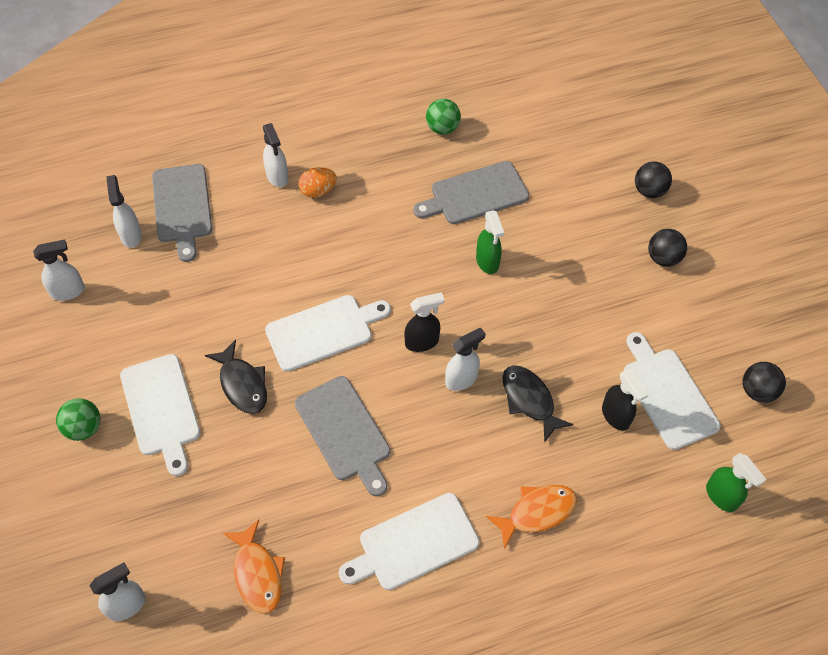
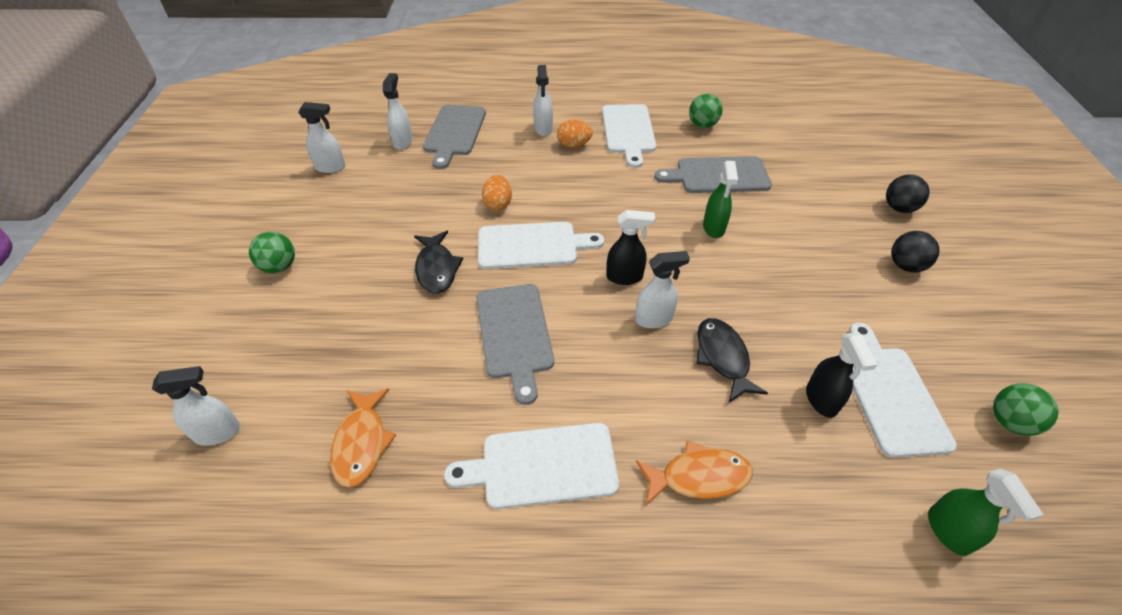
camera: 20 degrees right, 10 degrees down
(161, 409) = (354, 269): white cutting board -> white cutting board (628, 131)
(269, 290) = (498, 204): none -> orange egg
(757, 391) = (1010, 422): black ball -> green ball

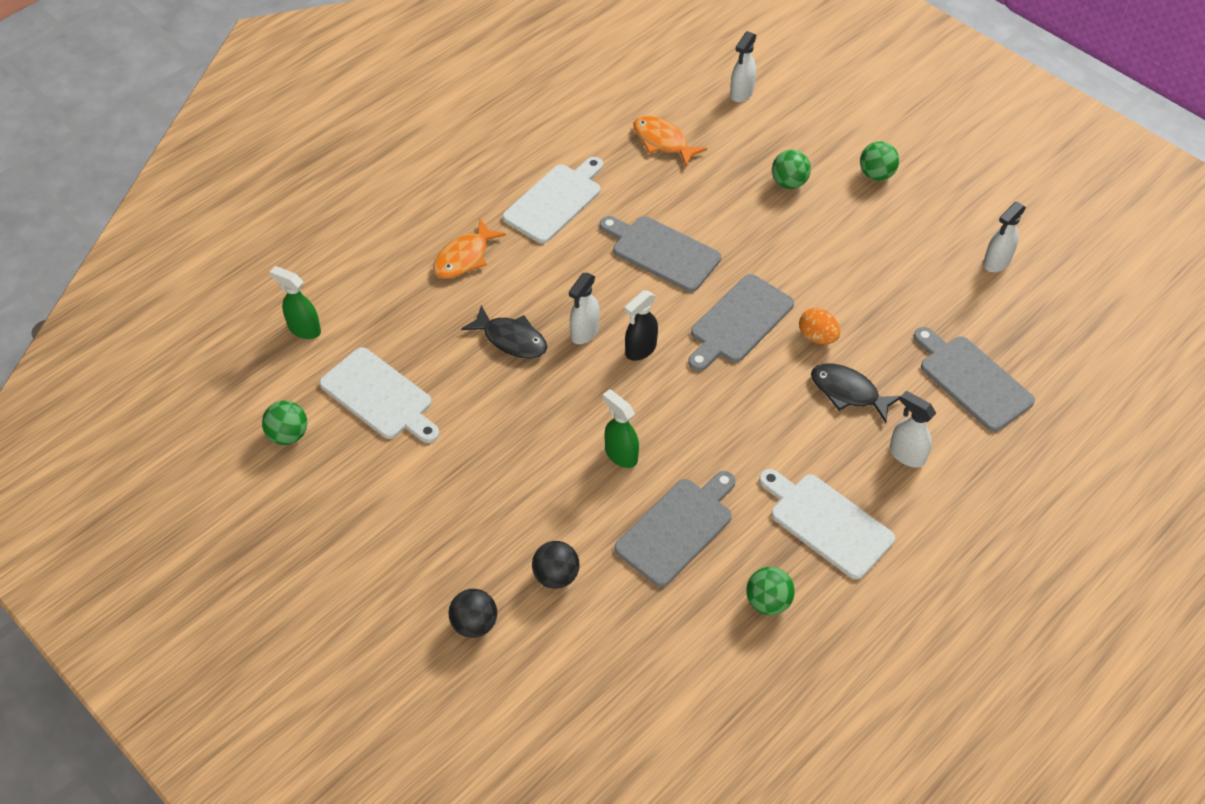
camera: 135 degrees right, 5 degrees up
(340, 311) = (789, 183): none -> green ball
(403, 142) = (993, 332): white spray bottle -> none
(437, 269) = (776, 252): black fish -> black fish (848, 392)
(532, 246) = (739, 322): white cutting board -> grey cutting board
(574, 145) = (850, 457): orange egg -> none
(821, 400) = (424, 357): black spray bottle -> none
(905, 266) = (429, 540): black ball -> black ball (556, 576)

